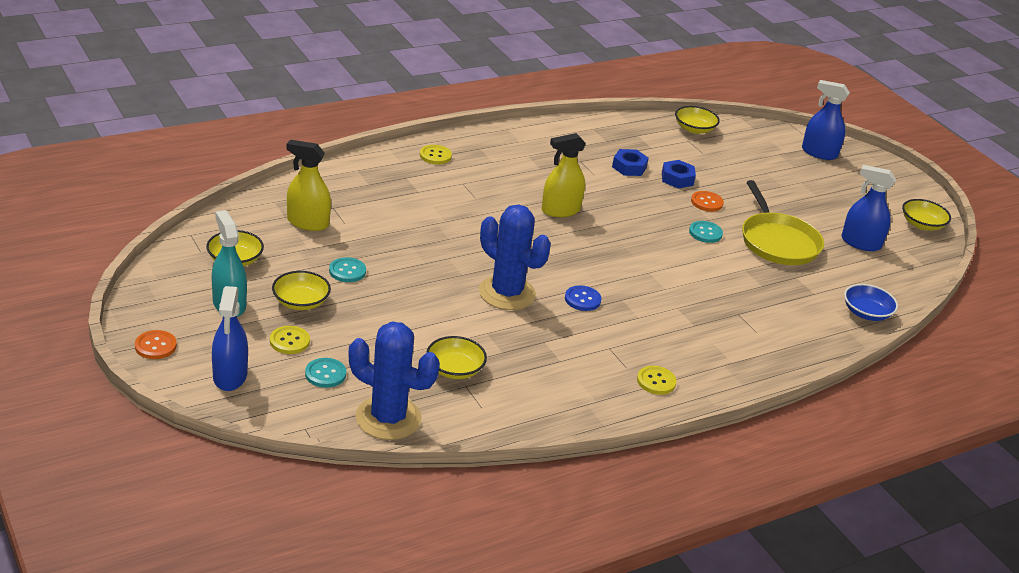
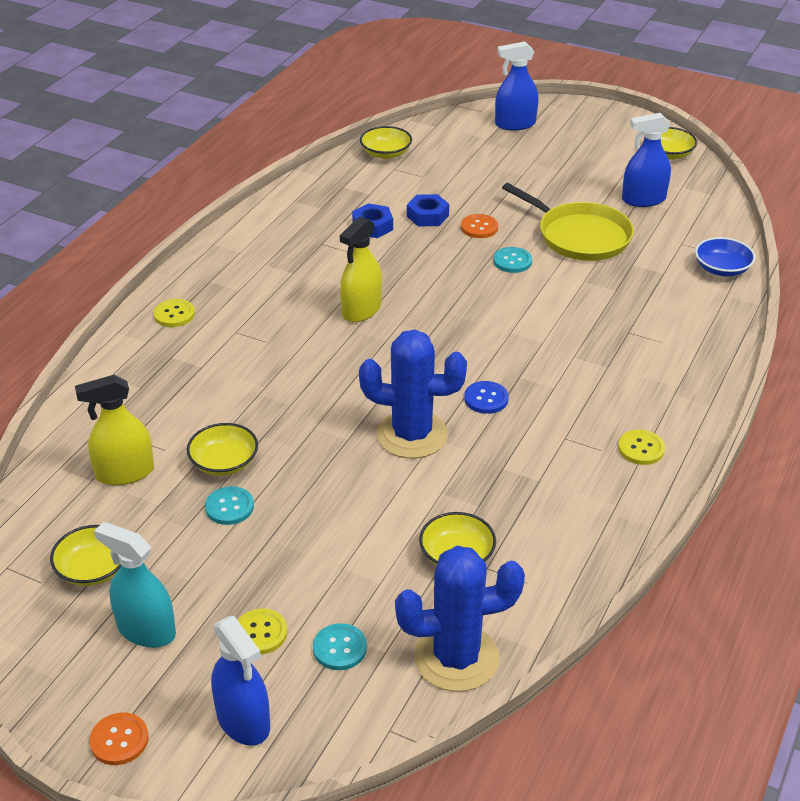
camera: 30 degrees left, 5 degrees up
(301, 302) = (221, 576): yellow bowl -> yellow bowl (224, 462)

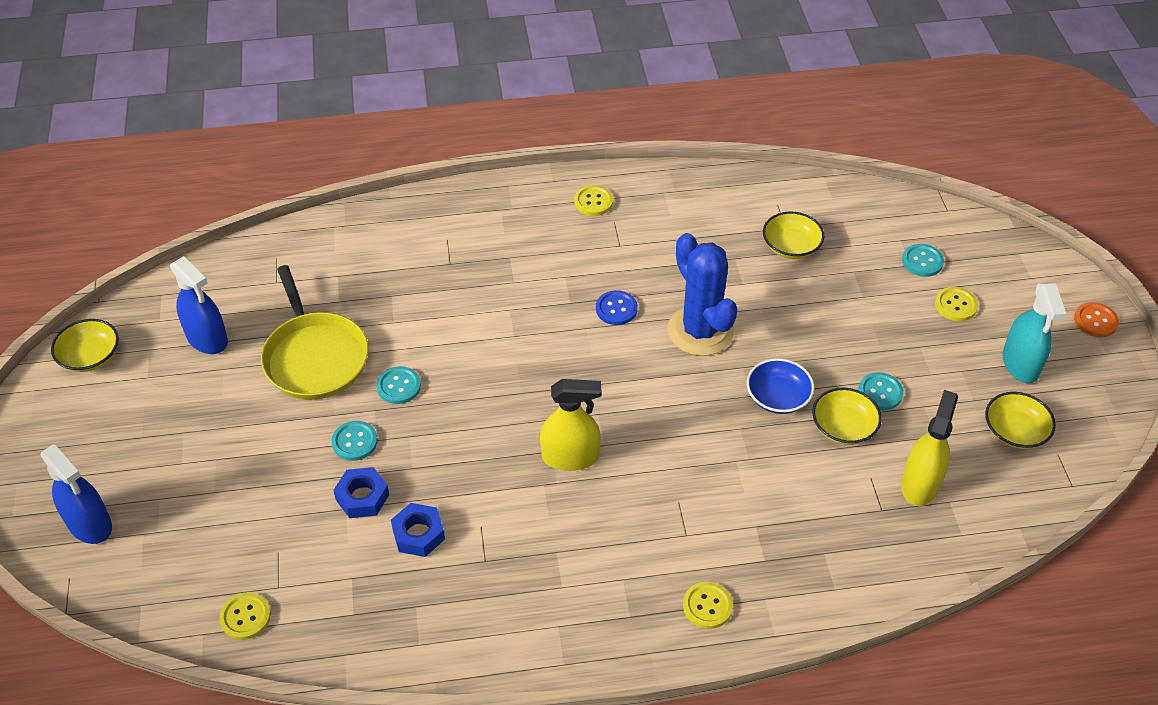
camera: 125 degrees left, 10 degrees up
(124, 473) = (920, 484): yellow spray bottle -> yellow spray bottle turned 105 degrees counterclockwise
(243, 721) = (1017, 274): blue spray bottle -> none
(386, 153) = (245, 617): yellow bowl -> yellow button
(456, 658) = (869, 207): blue cactus -> none
(479, 227) = (355, 442): orange button -> turquoise button
(580, 236) = (315, 357): yellow pan -> yellow pan turned 150 degrees clockwise
(722, 269) = (302, 241): blue bowl -> blue bowl (778, 397)

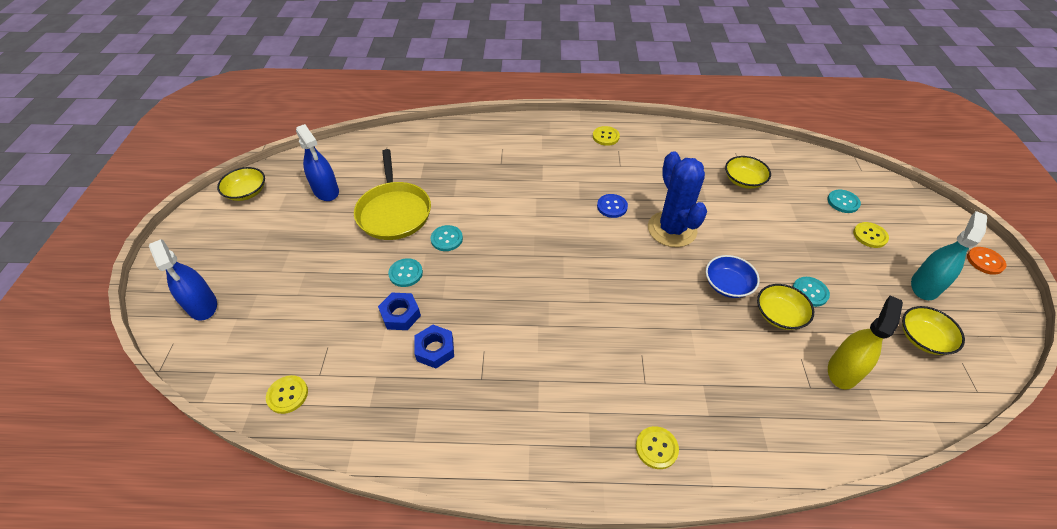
camera: 10 degrees right, 0 degrees up
(570, 457) = (562, 307): yellow spray bottle -> none
(1020, 364) = (925, 286): turquoise spray bottle -> turquoise spray bottle turned 150 degrees counterclockwise

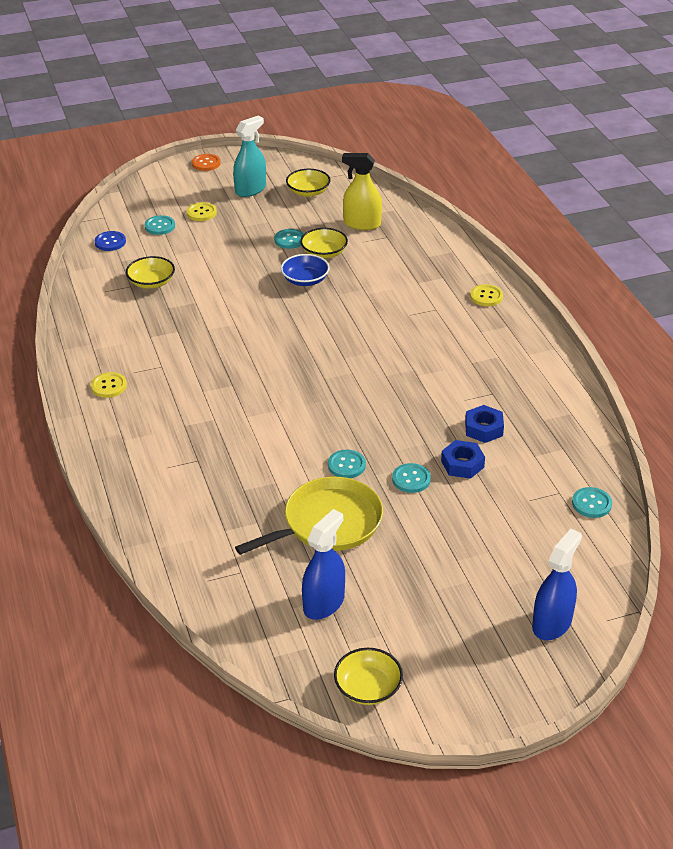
camera: 110 degrees left, 10 degrees down
(287, 395) = (591, 504): yellow button -> turquoise button
(612, 206) = (235, 360): blue button -> blue button (110, 242)
(672, 229) = (249, 318): blue cactus -> none
(925, 286) = (250, 189): turquoise spray bottle -> turquoise spray bottle turned 120 degrees clockwise

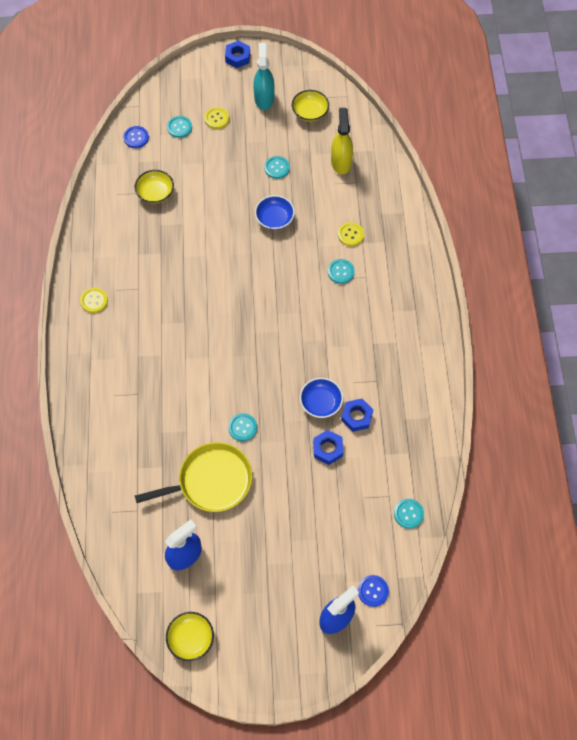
camera: 15 degrees right, 25 degrees up
(206, 163) = (237, 57): orange button -> blue nut
(250, 189) = (264, 98): turquoise spray bottle -> turquoise spray bottle turned 60 degrees counterclockwise
(324, 253) = (299, 190): yellow bowl -> none
(362, 224) = (341, 162): yellow spray bottle -> yellow spray bottle turned 60 degrees clockwise
(411, 479) = (285, 454): turquoise button -> turquoise button (341, 272)
(433, 424) = (321, 402): none -> blue bowl
(486, 296) = (411, 272): yellow button -> yellow button (350, 235)
(585, 586) = (373, 591): none -> blue button

